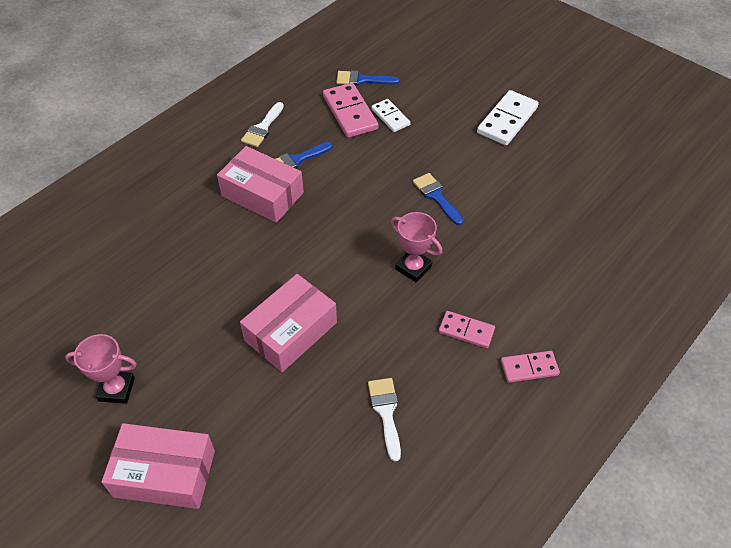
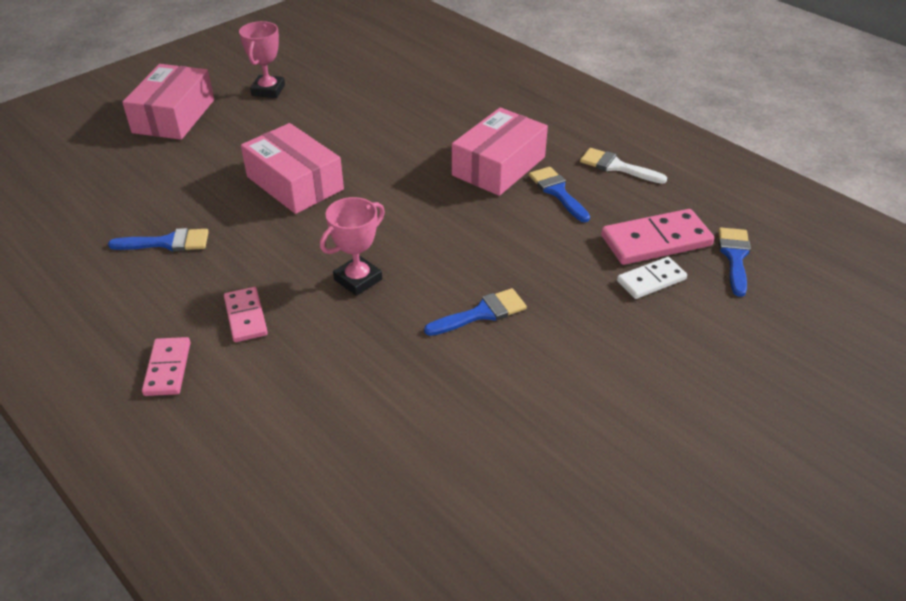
camera: 95 degrees right, 10 degrees down
(386, 412) = (167, 242): white brush -> blue brush
(466, 331) = (245, 317): pink domino -> pink domino turned 45 degrees counterclockwise
(507, 120) = (659, 422): white domino -> none

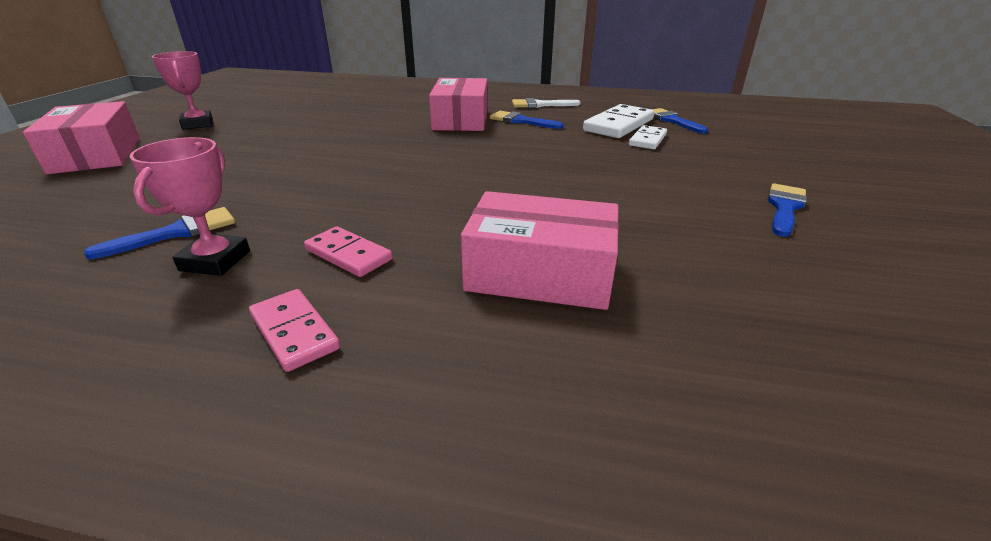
camera: 35 degrees left, 10 degrees down
(295, 183) = (291, 162): pink box -> pink box (540, 273)
(358, 279) = (435, 197): pink trophy -> pink trophy (215, 261)
(482, 313) = (569, 184): blue brush -> blue brush (784, 207)
(656, 241) = (618, 125): pink domino -> white domino

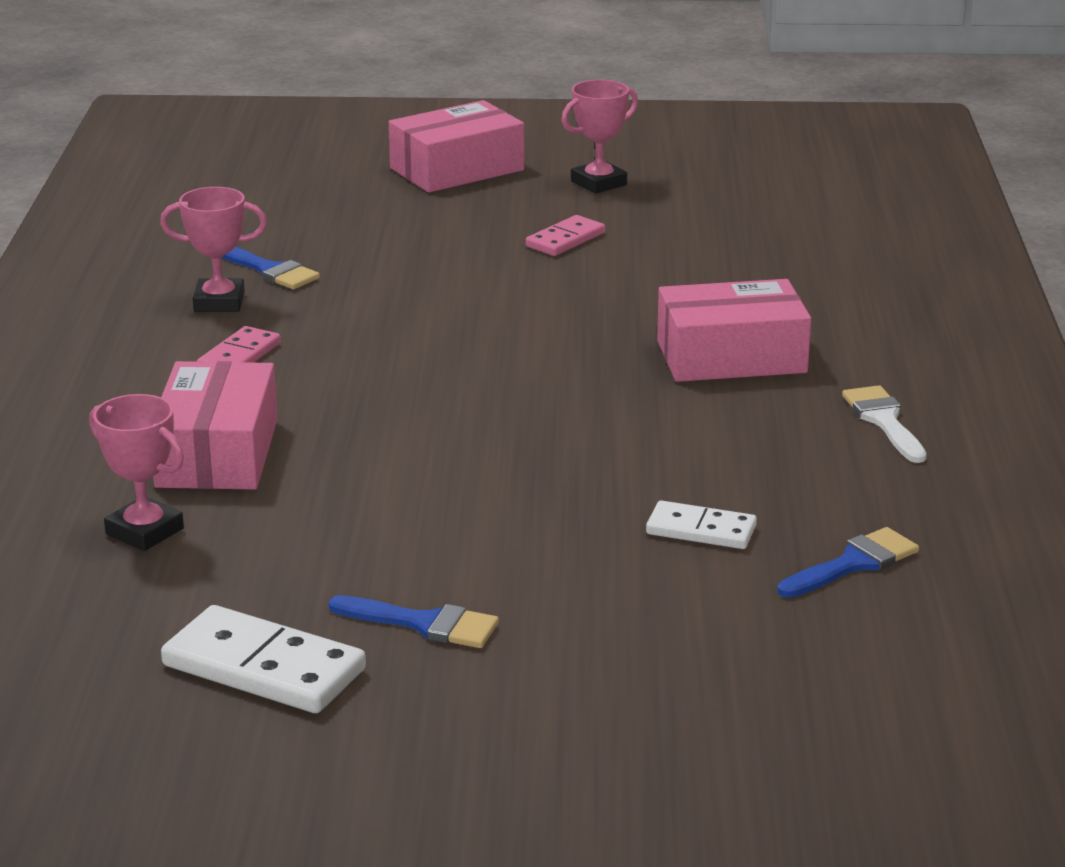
camera: 80 degrees right, 5 degrees down
(294, 332) = (115, 360): pink domino -> pink domino (565, 240)
(521, 121) = (754, 409): blue brush -> none
(618, 125) = (783, 503): white domino -> white domino (264, 667)
(696, 318) = (144, 531): none -> pink trophy

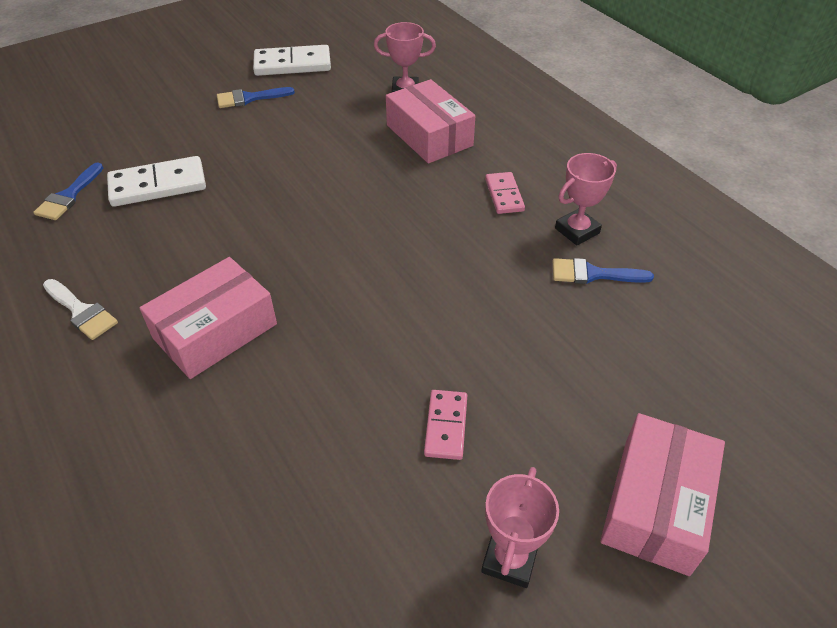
camera: 145 degrees right, 20 degrees up
(701, 530) = (158, 185): white domino -> white domino, size x1.65

